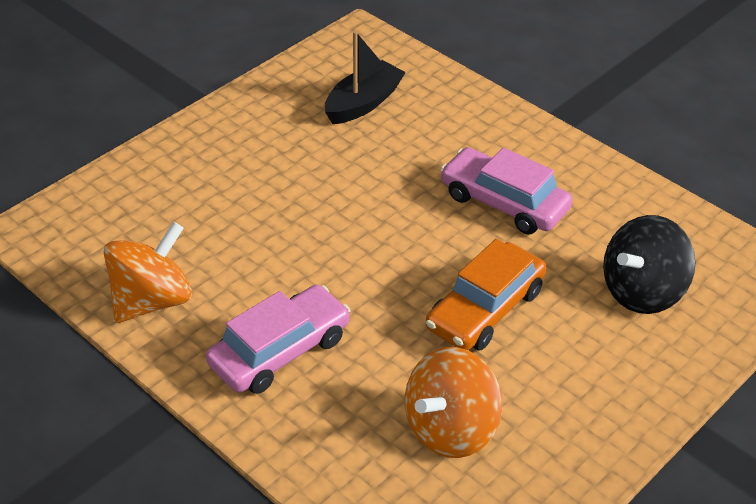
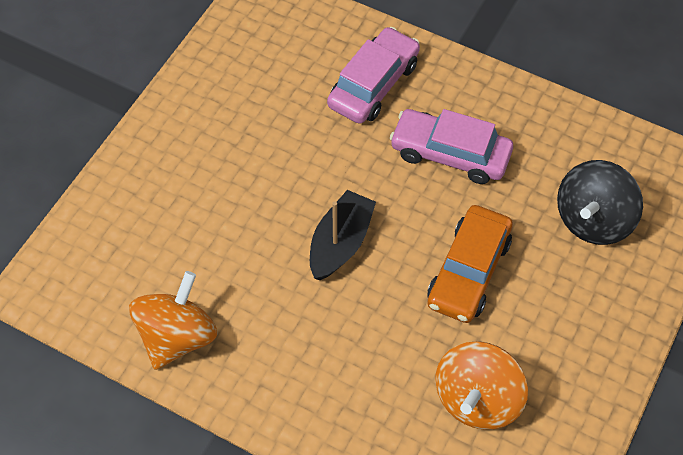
camera: 15 degrees left, 15 degrees up
(280, 351) = (309, 360): pink car -> pink car (373, 84)
(363, 103) = (290, 71): black boat -> black boat (340, 243)

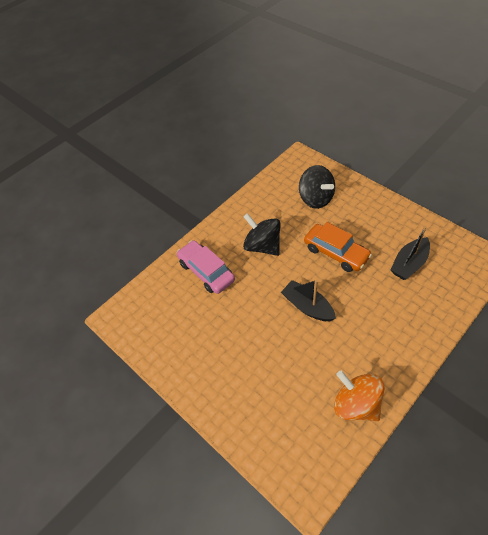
camera: 70 degrees left, 5 degrees down
(450, 154) = (262, 246): pink car -> black spinning top
(477, 399) = (409, 264): orange spinning top -> black boat

